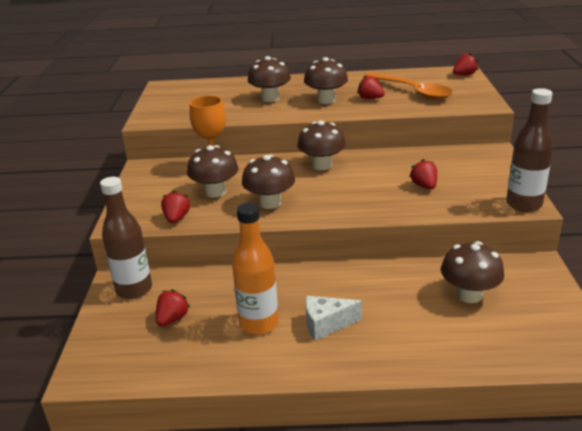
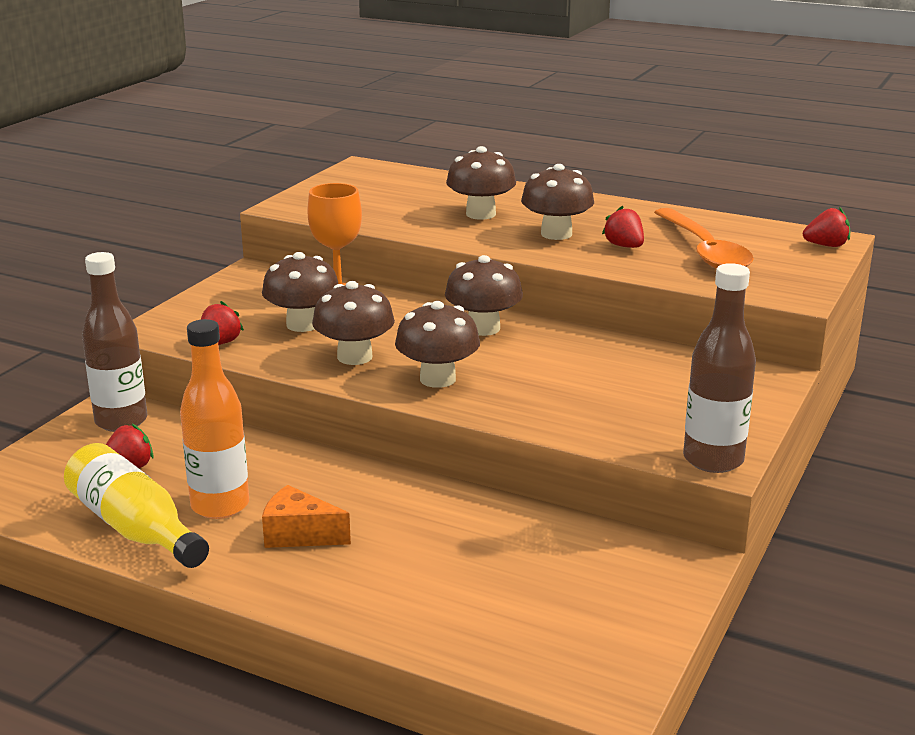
camera: 25 degrees right, 5 degrees down
(220, 358) = (135, 528): none -> yellow bottle
(326, 324) = (299, 535): white cheese -> orange cheese
(424, 186) = (594, 394): red strawberry -> none
(469, 295) = (532, 564): brown mushroom -> brown mushroom (437, 379)

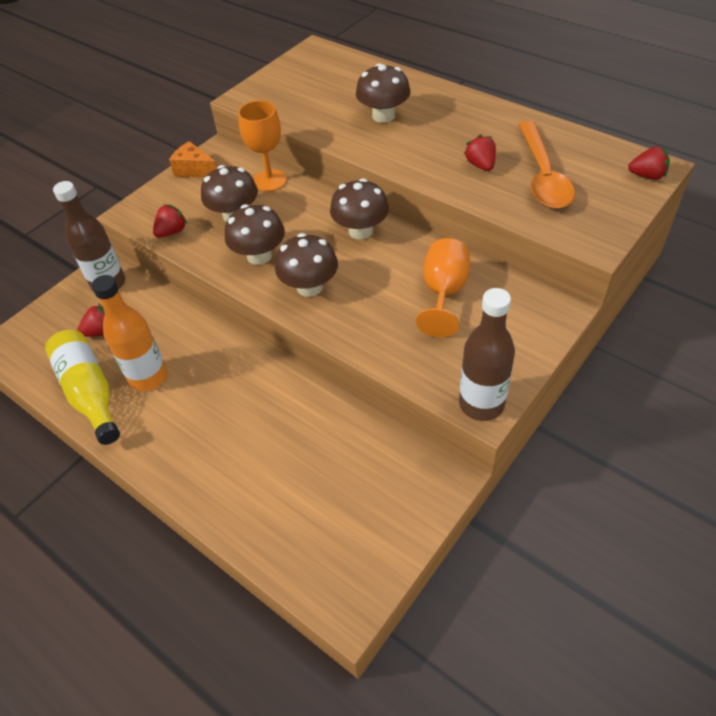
camera: 15 degrees right, 25 degrees up
(299, 535) = (191, 413): orange cheese -> orange cheese (194, 170)
(556, 234) = (433, 145): brown mushroom -> none
(618, 373) = (444, 293): none -> orange goblet

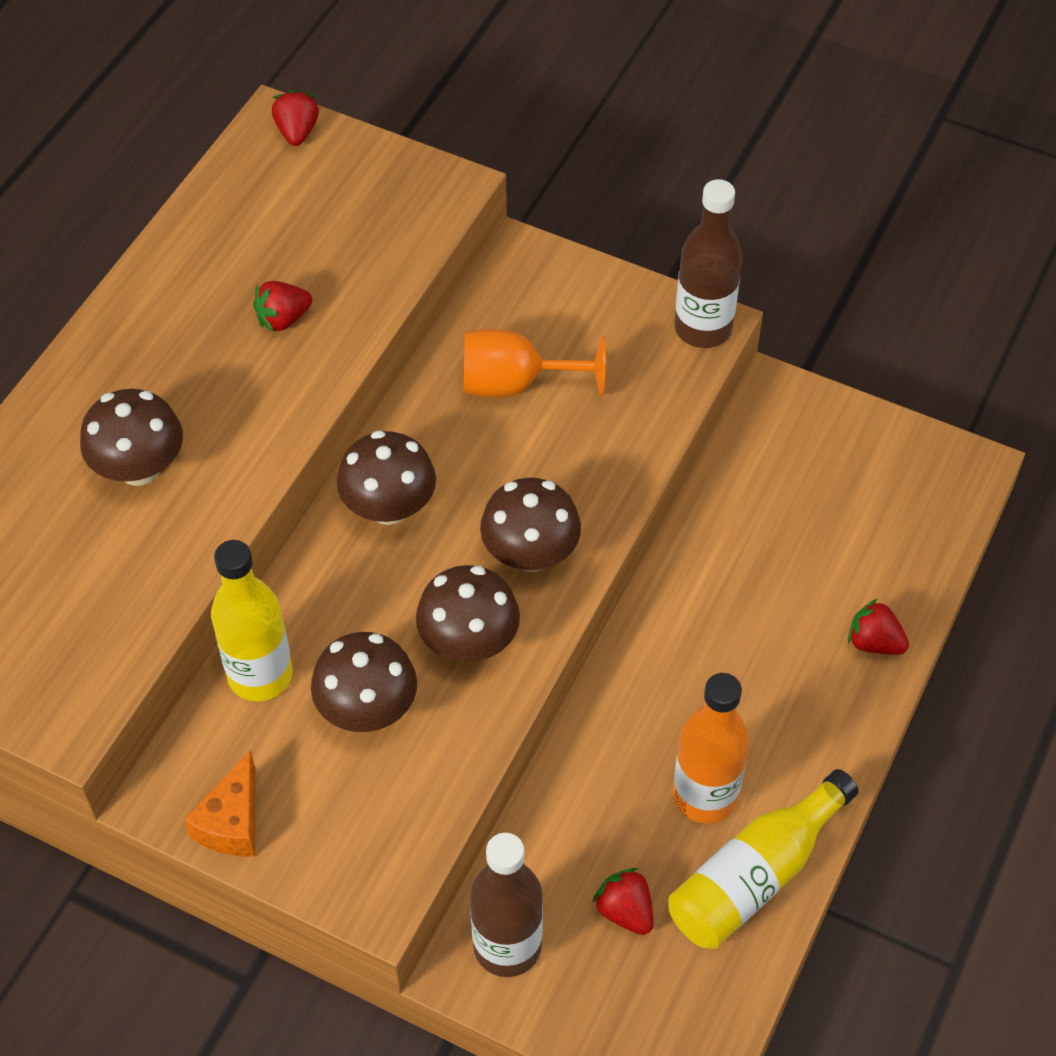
camera: 105 degrees left, 5 degrees up
(172, 232) = (424, 803): red strawberry -> red strawberry (874, 642)
(270, 180) = (260, 675): orange goblet -> yellow bottle
(542, 175) = (305, 244): orange spoon -> none

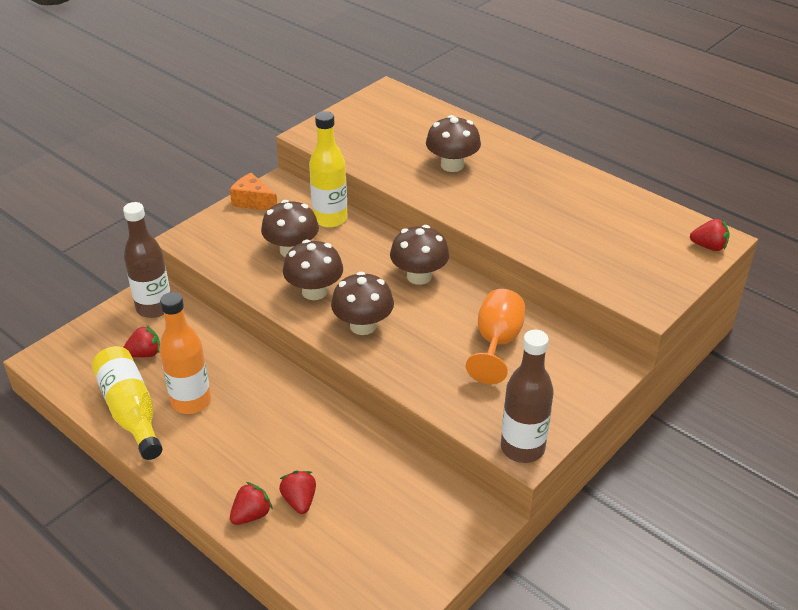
camera: 105 degrees right, 15 degrees down
(283, 319) = (545, 222): red strawberry -> red strawberry (299, 501)

